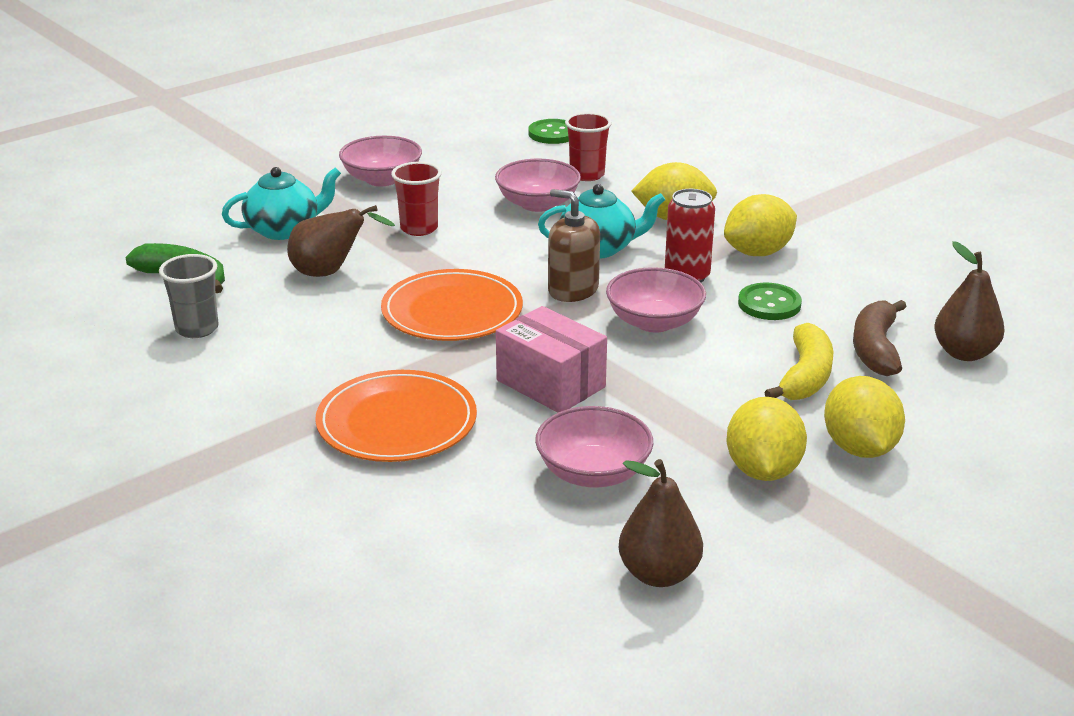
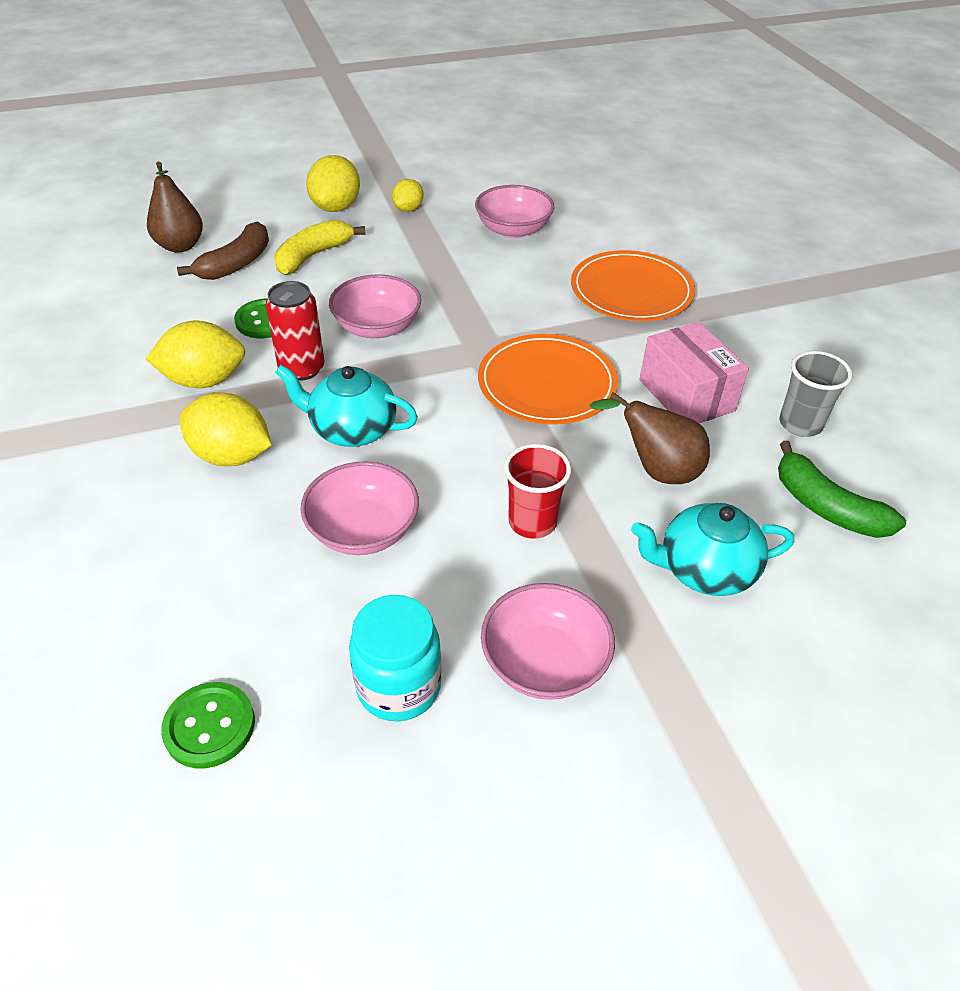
camera: 160 degrees left, 15 degrees up
(463, 159) = (398, 686): none -> turquoise jar
(550, 384) = (501, 294): pink box -> pink box (686, 395)
(573, 290) = (419, 380): brown soap dispenser -> none
(587, 175) = (254, 579): red cup -> none
(659, 574) = (513, 178): brown pear -> none
(762, 470) = (408, 209): yellow lemon -> yellow lemon, size x0.59

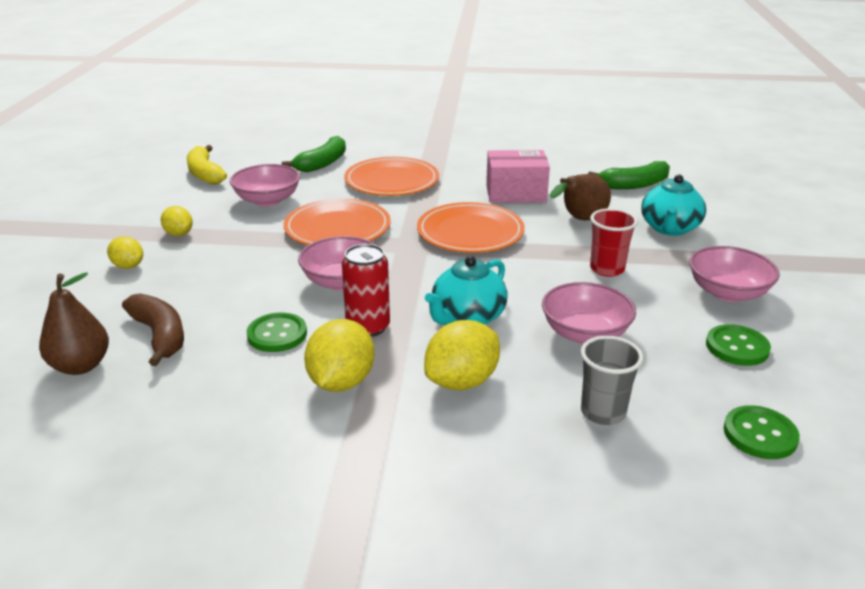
camera: 65 degrees left, 15 degrees down
(313, 256) = (197, 292): yellow banana -> yellow banana (205, 174)
(336, 207) = (128, 266): yellow lemon -> yellow lemon, size x0.59
(398, 686) = (737, 347): turquoise jar -> green button
(486, 290) = (337, 228): none -> orange plate
(632, 232) = (322, 163): none -> green banana
(800, 424) = (563, 172): grey cup -> grey cup (603, 412)

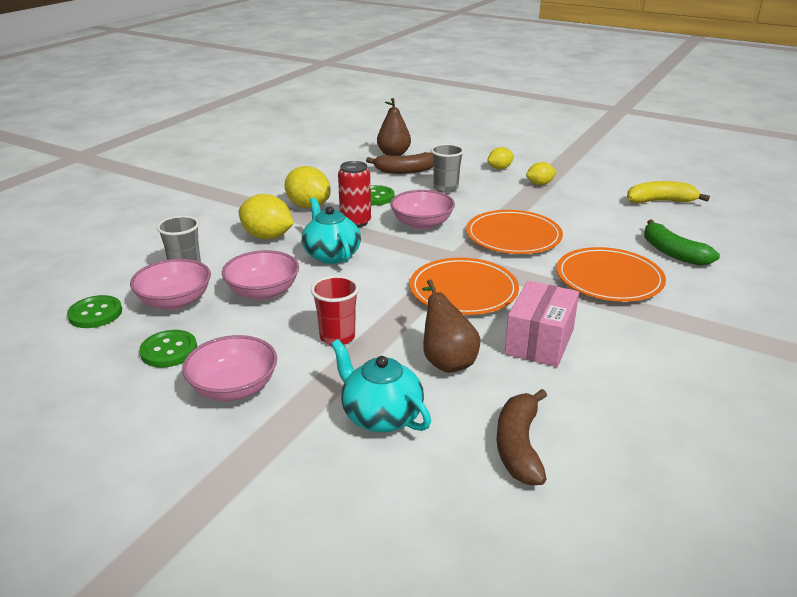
camera: 115 degrees right, 0 degrees up
(219, 289) = (445, 188): none -> grey cup
(267, 200) = (587, 218): pink bowl -> pink bowl (175, 301)
(462, 381) = (267, 236): yellow lemon -> yellow lemon turned 45 degrees counterclockwise
(634, 185) = (519, 446): green banana -> brown banana

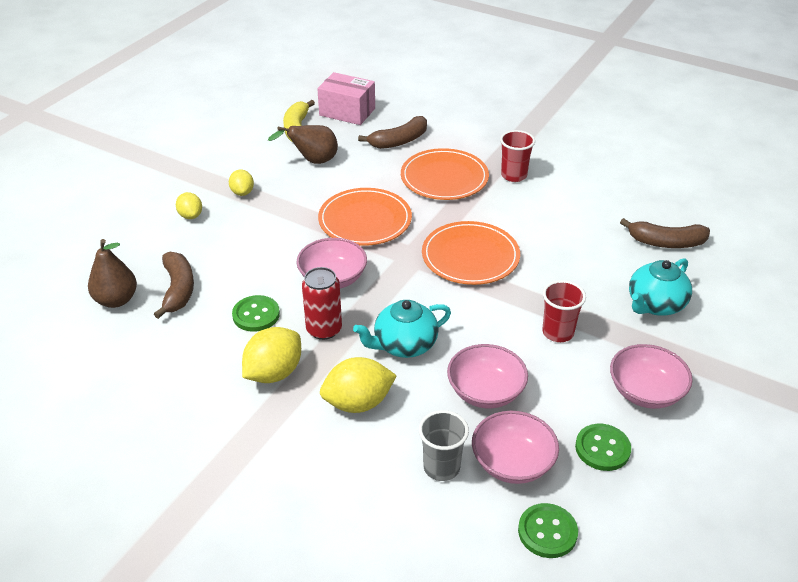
camera: 90 degrees left, 10 degrees up
(267, 236) = (358, 403): yellow lemon -> yellow lemon turned 45 degrees clockwise
(445, 188) = (240, 258): grey cup -> none
(446, 360) = (578, 270): brown pear -> brown pear (313, 161)
(539, 342) = (543, 222): pink box -> pink box (347, 112)
(637, 325) = (514, 175): none -> red cup
(672, 253) = (399, 141): green banana -> brown banana

